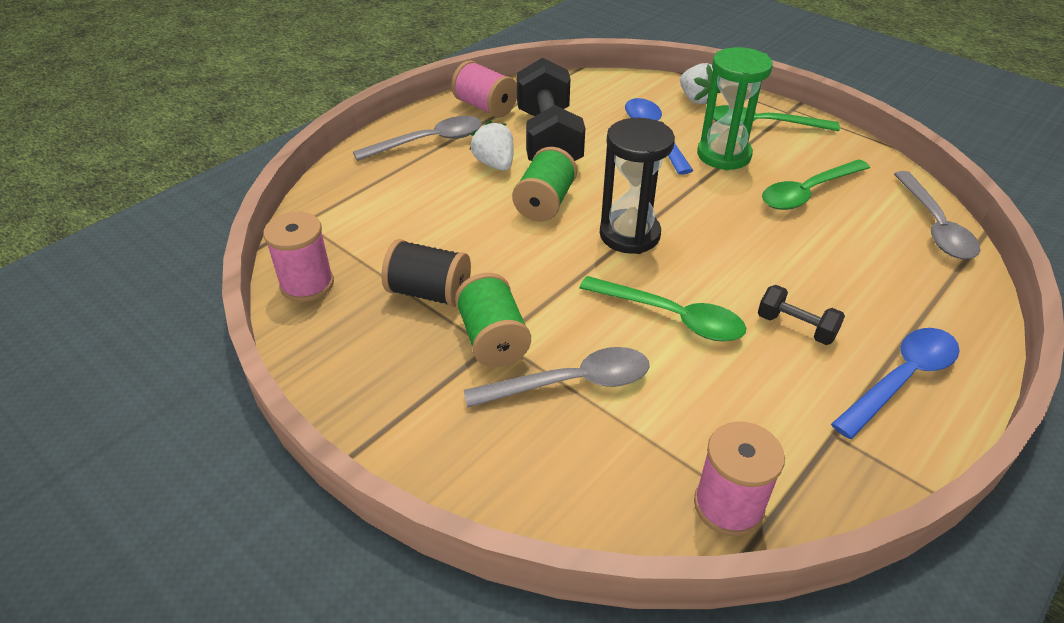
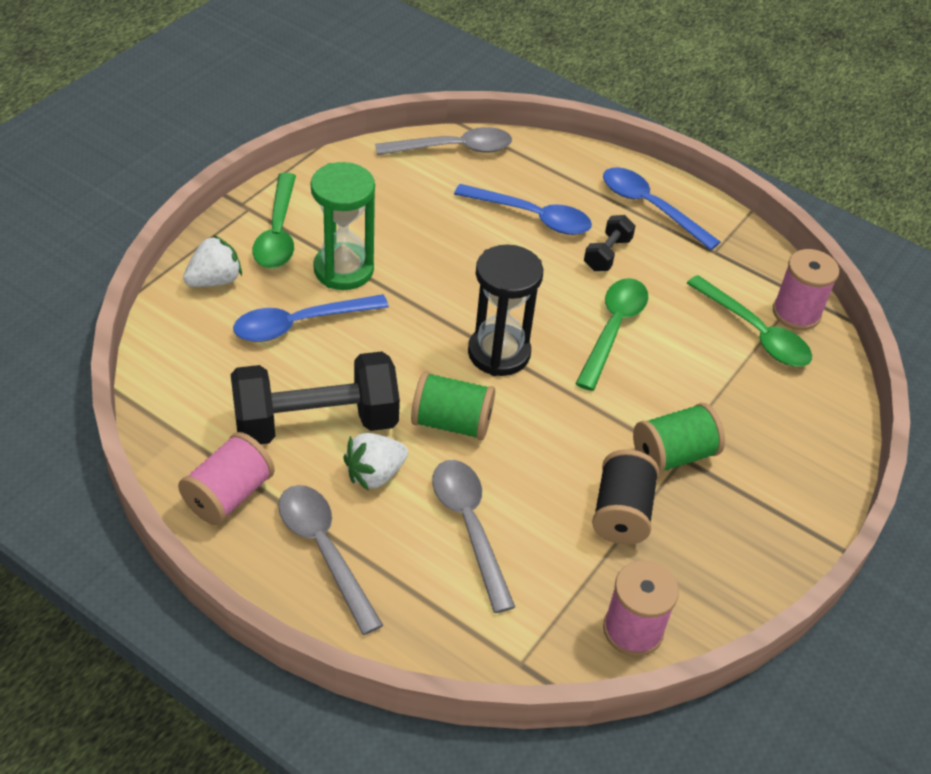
camera: 100 degrees left, 5 degrees up
(572, 383) = (710, 397): grey spoon -> grey spoon (469, 526)
(807, 193) = (410, 218): green spoon -> green spoon (755, 333)
(841, 274) = (532, 217): none -> blue spoon

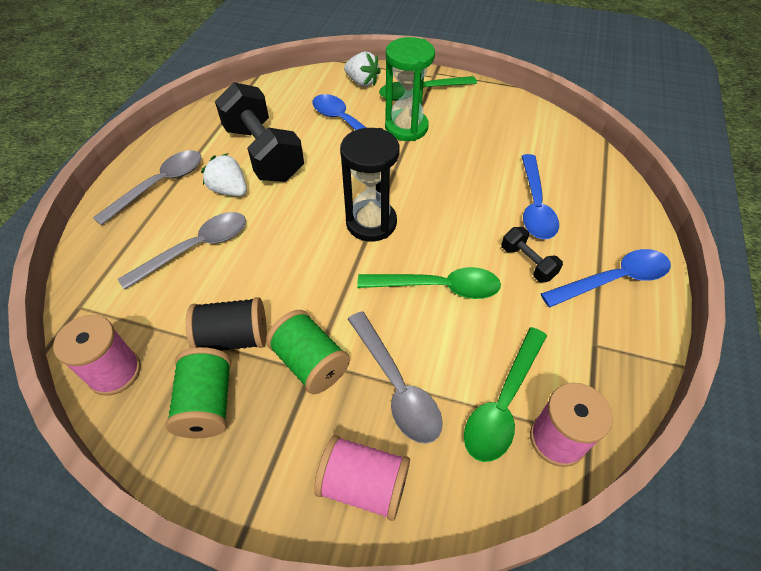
camera: 75 degrees right, 5 degrees up
(229, 495) = (194, 136): pink spool -> pink spool (364, 484)
(452, 423) = (290, 215): green spool -> green spool (207, 403)
(454, 149) = (574, 145): grey spoon -> grey spoon (396, 386)
(607, 254) = (527, 263): black dumbbell -> black dumbbell turned 45 degrees clockwise
(650, 207) = (614, 280): blue spoon -> blue spoon turned 45 degrees clockwise

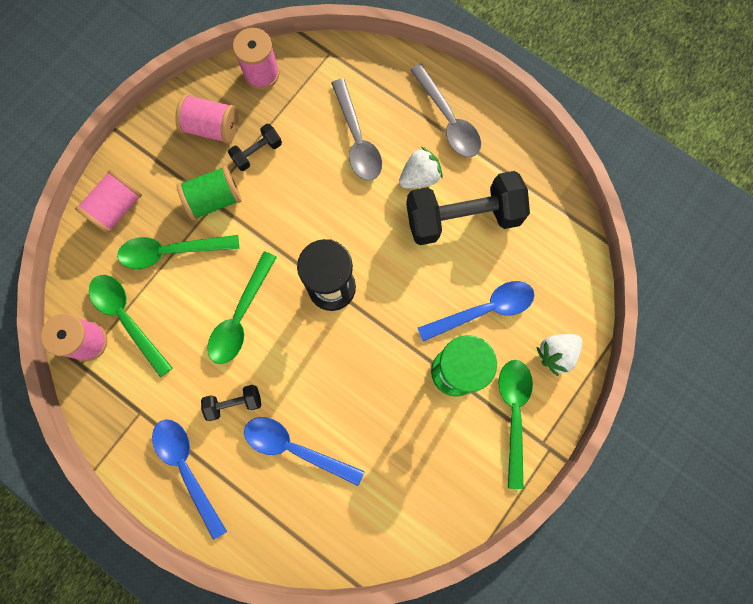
camera: 110 degrees right, 25 degrees up
(207, 403) = (212, 127): green spool -> pink spool
(233, 338) = (257, 152): black spool -> black dumbbell
(396, 386) = (171, 251): grey spoon -> green spoon
(614, 280) = (187, 468): blue spoon -> blue spoon turned 150 degrees clockwise

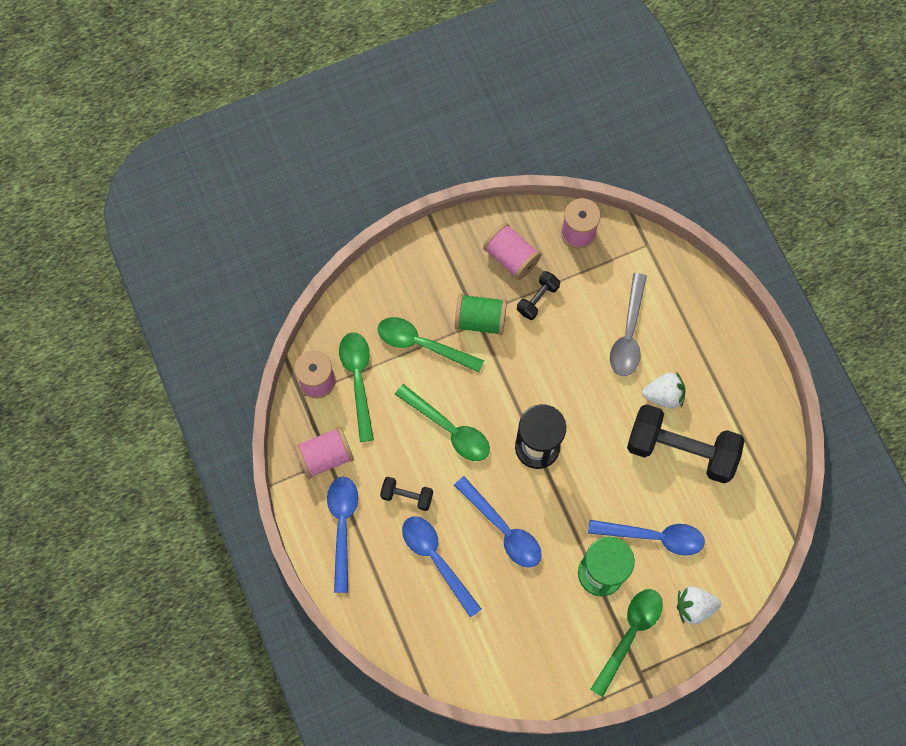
camera: 30 degrees right, 5 degrees down
(117, 208) = (397, 283): pink spool -> pink spool (325, 456)
(240, 316) = (449, 429): green spoon -> green spoon turned 105 degrees counterclockwise
(257, 152) = (537, 299): black dumbbell -> black dumbbell turned 45 degrees counterclockwise
(343, 382) = (503, 529): none -> blue spoon
(448, 120) = (717, 359): grey spoon -> none

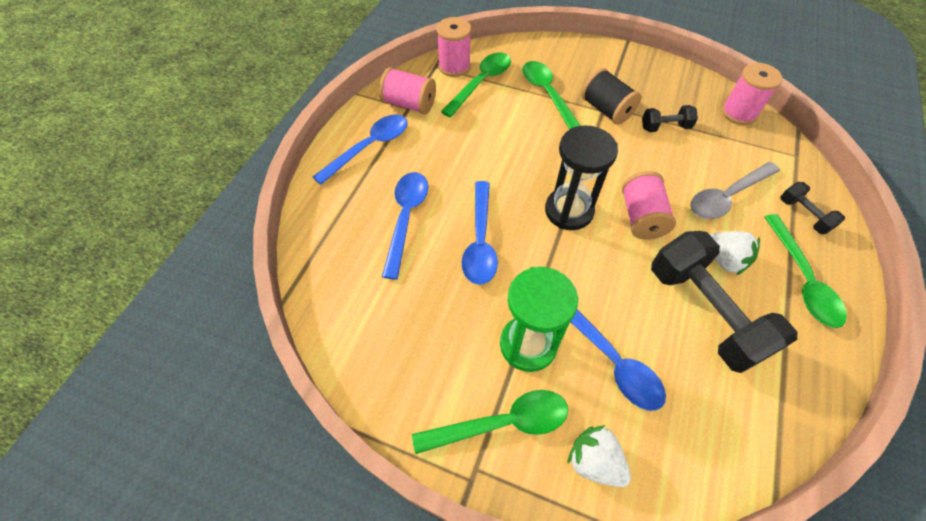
camera: 45 degrees right, 15 degrees down
(407, 496) = (434, 164): black dumbbell -> black dumbbell (803, 215)
(449, 429) = (512, 151): green spoon -> green spoon (802, 280)
(480, 320) = (606, 110): green spool -> black spool
(511, 257) = (667, 93): pink spool -> pink spool (641, 217)

